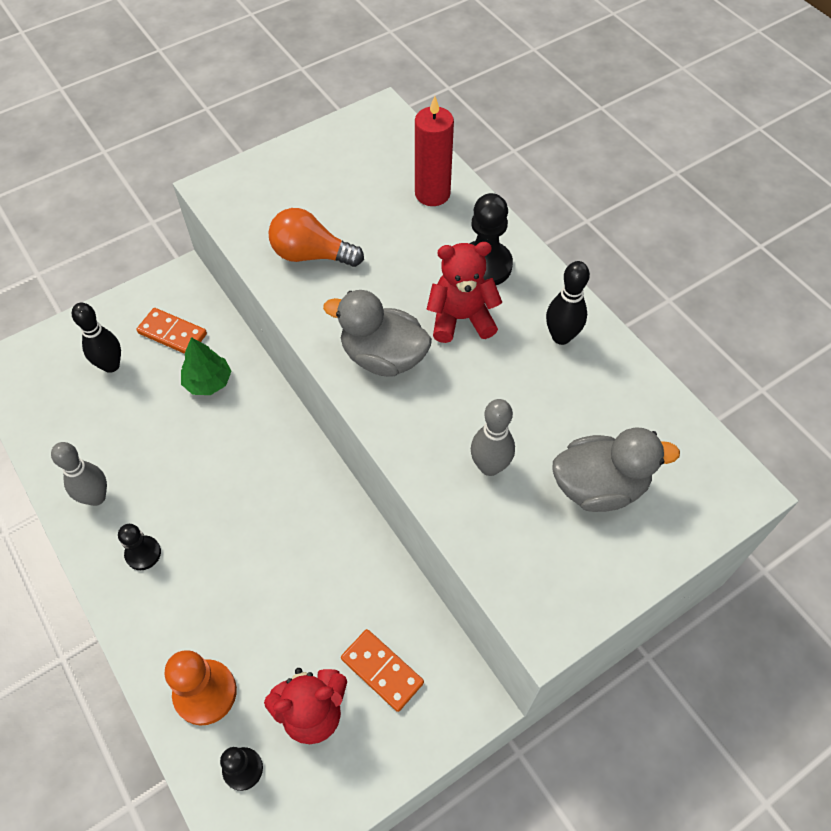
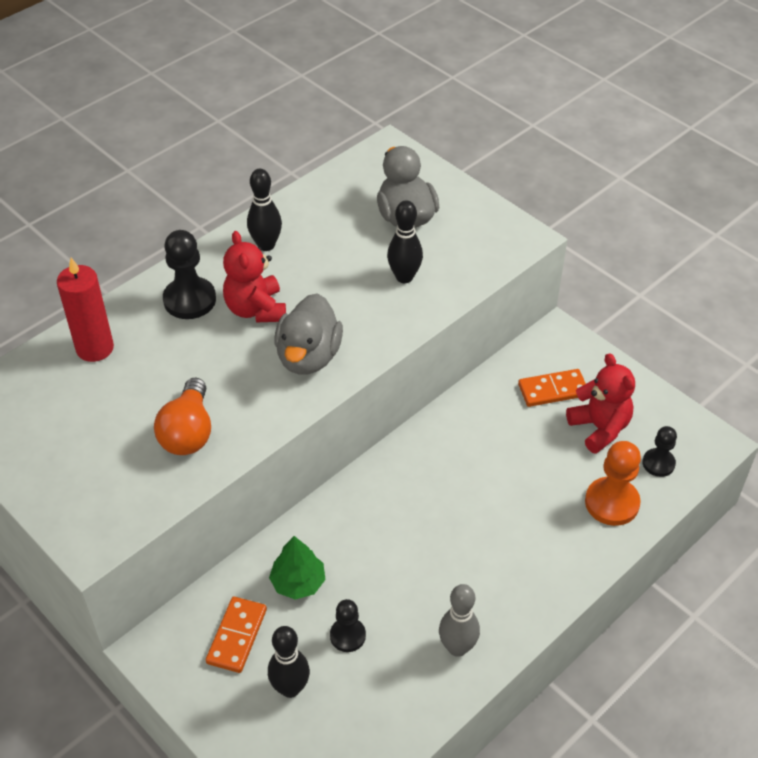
camera: 100 degrees left, 10 degrees down
(143, 553) = (505, 586): black pawn -> black pawn (347, 635)
(382, 670) = (553, 390): orange domino -> orange domino turned 45 degrees clockwise
(489, 466) = (404, 277): grey bowling pin -> black bowling pin

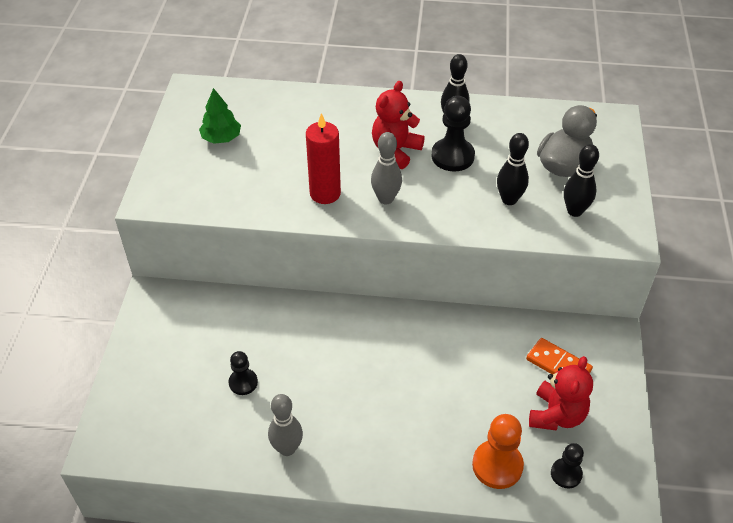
camera: 50 degrees right, 0 degrees up
(95, 348) = (287, 107): red candle -> red candle (325, 193)
(188, 432) = (268, 185): orange light bulb -> none
(189, 300) = (368, 119): black pawn -> black pawn (452, 156)
(237, 636) = (194, 328): orange domino -> none
(290, 688) = (181, 379): black bowling pin -> black bowling pin (574, 211)
(298, 582) = (259, 331): green tree -> green tree (221, 138)
(308, 357) = (386, 199): grey duck -> grey bowling pin

